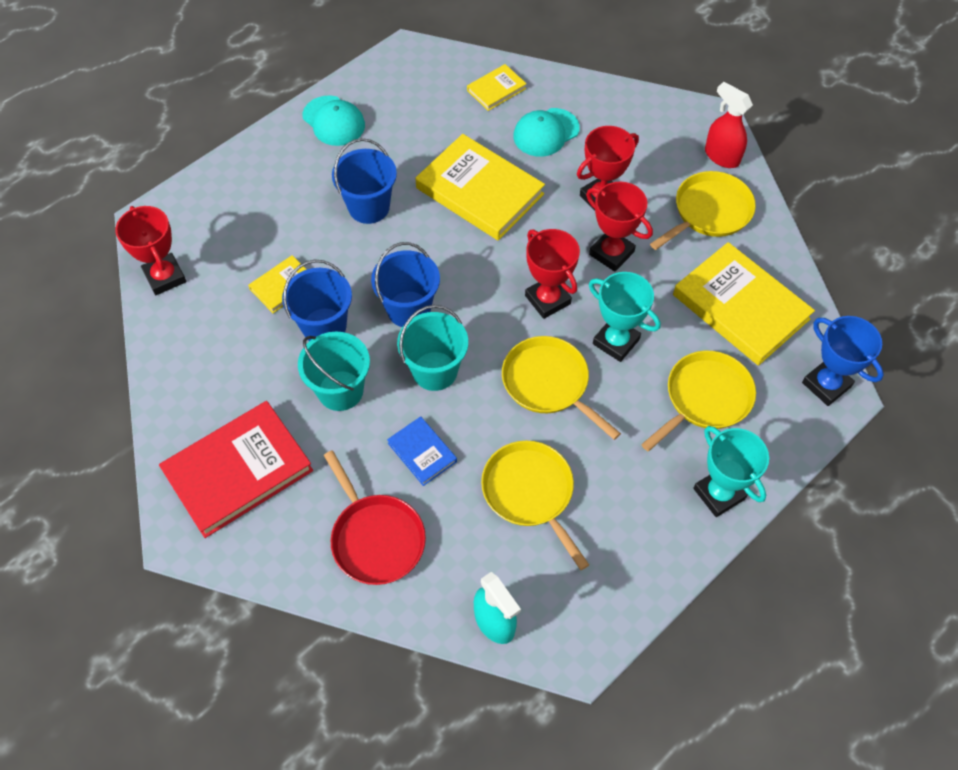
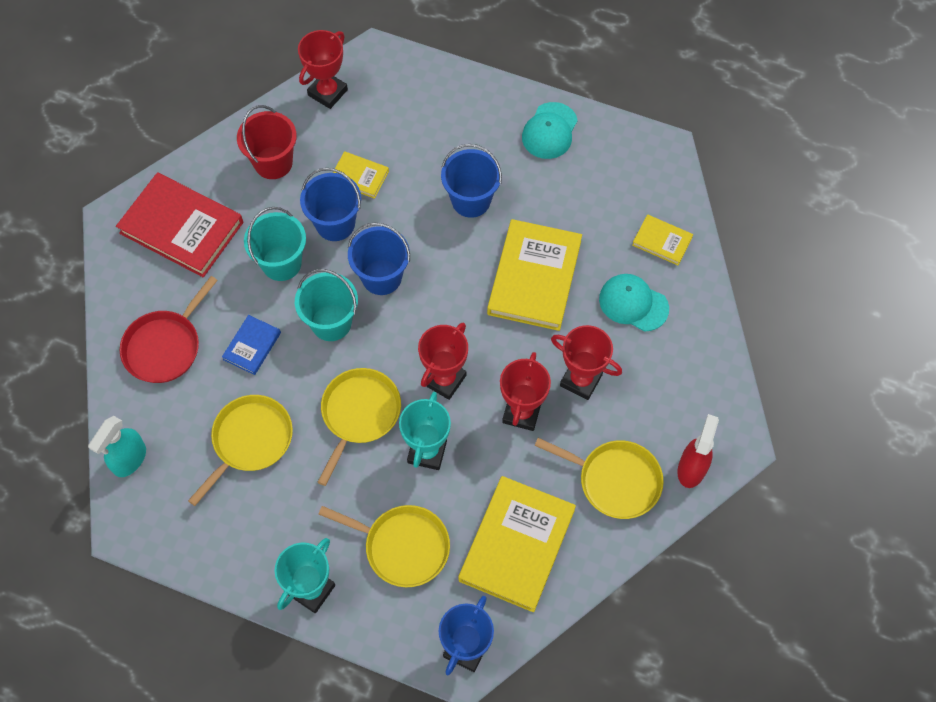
camera: 65 degrees right, 5 degrees up
(215, 355) = (273, 163): none -> red bucket

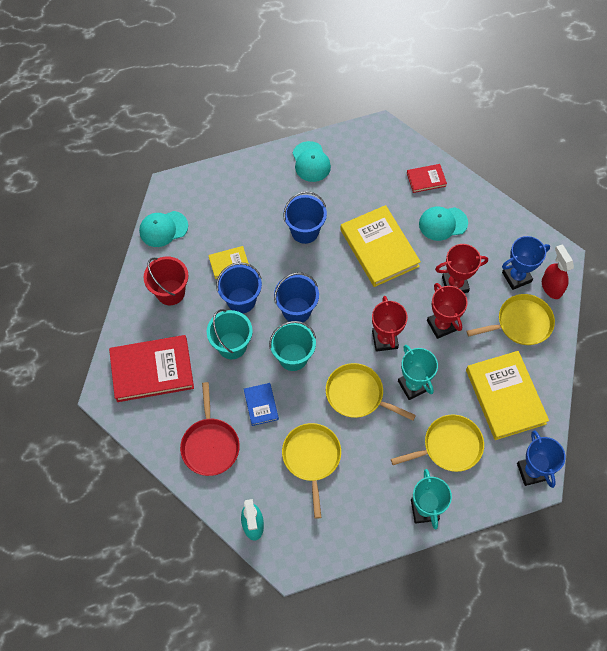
camera: 40 degrees left, 0 degrees up
(327, 92) = (163, 229): red trophy -> turquoise cap
(359, 414) = (357, 394): yellow pan -> yellow pan turned 45 degrees counterclockwise
(661, 426) = (516, 277): none -> blue trophy
(662, 241) = (426, 179): yellow book -> red book

